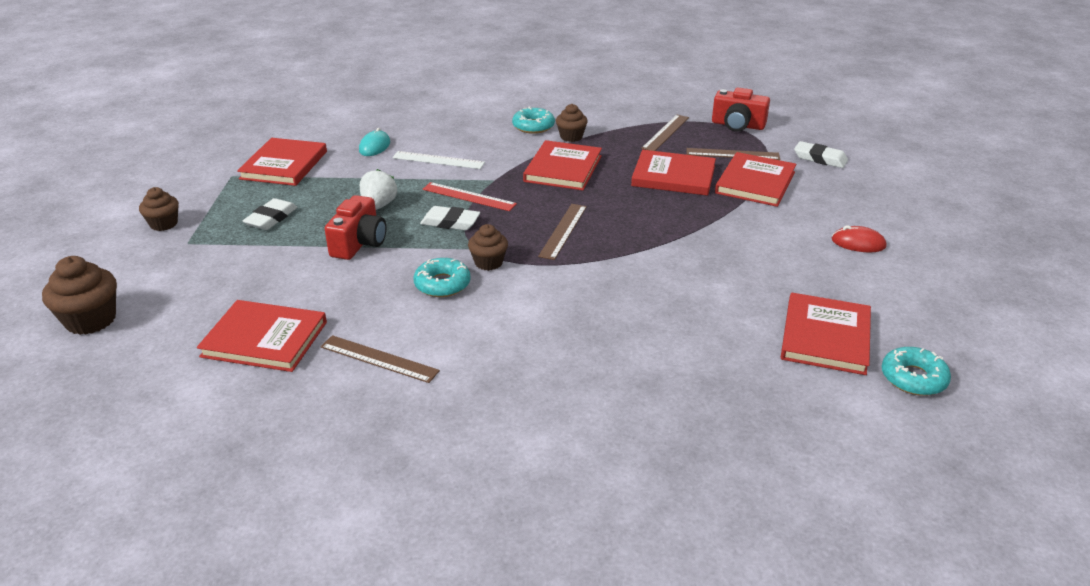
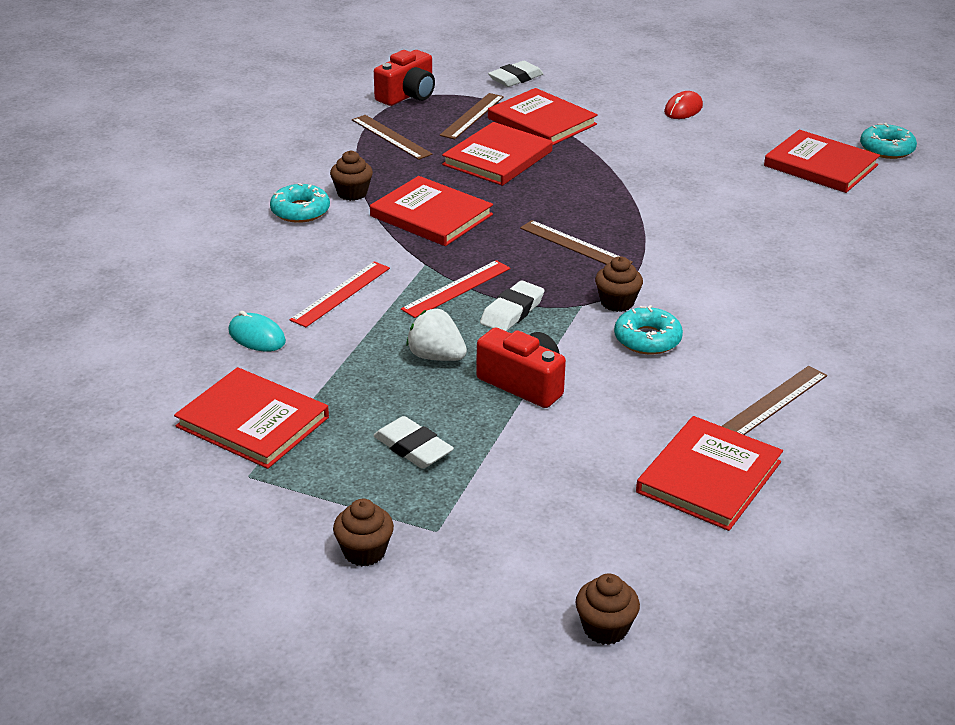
camera: 70 degrees left, 0 degrees up
(91, 320) = (605, 628): brown cupcake -> brown cupcake, size x0.64
(438, 160) = (341, 294): white ruler -> red ruler

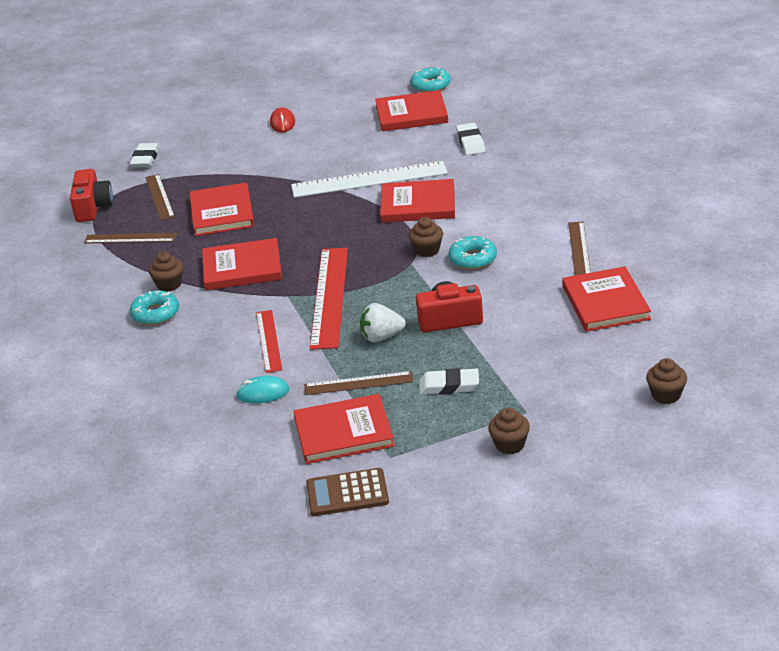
camera: 40 degrees left, 0 degrees up
(157, 481) = (347, 493): none -> brown calculator
(456, 289) = (329, 297): red ruler -> red ruler, size x1.72
(512, 311) = (381, 289): white eraser -> white eraser (470, 142)
(542, 121) = (210, 176): red book -> red book (418, 204)
(575, 245) = (353, 234): brown ruler -> brown ruler (358, 383)
(675, 203) = (369, 180): none -> white ruler

